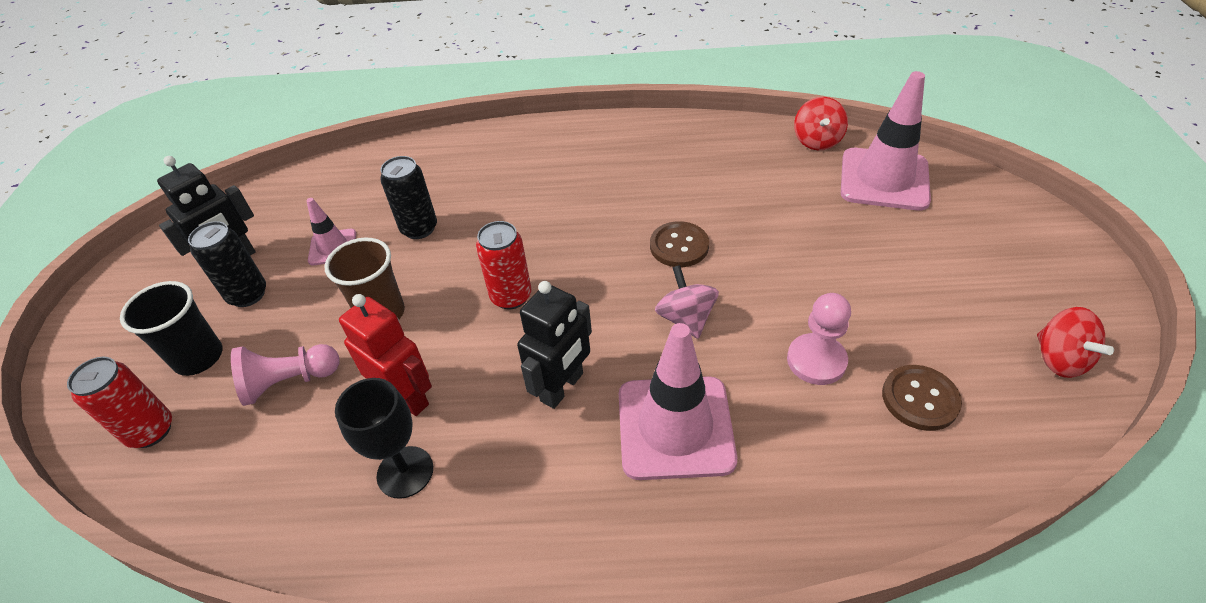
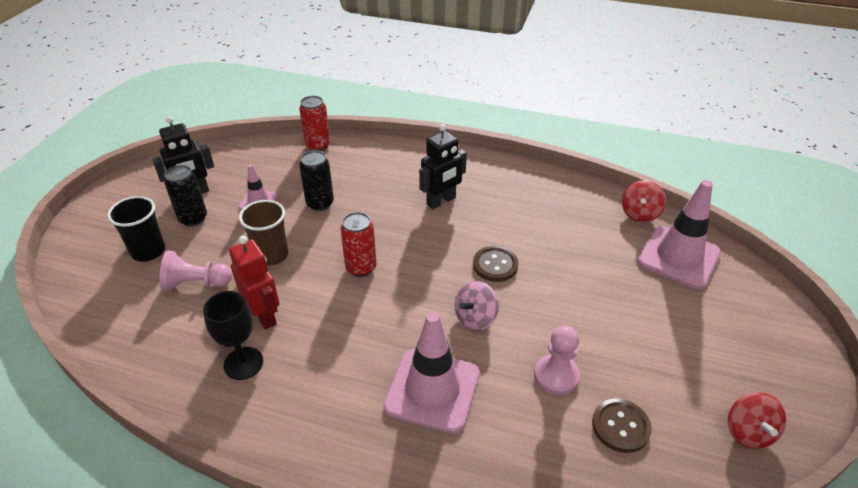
camera: 15 degrees right, 5 degrees down
(151, 431) = (103, 289): red can -> red can (318, 145)
(562, 387) = (368, 340): black robot -> black robot (441, 201)
(686, 319) = (475, 318): pink spinning top -> pink spinning top turned 135 degrees counterclockwise

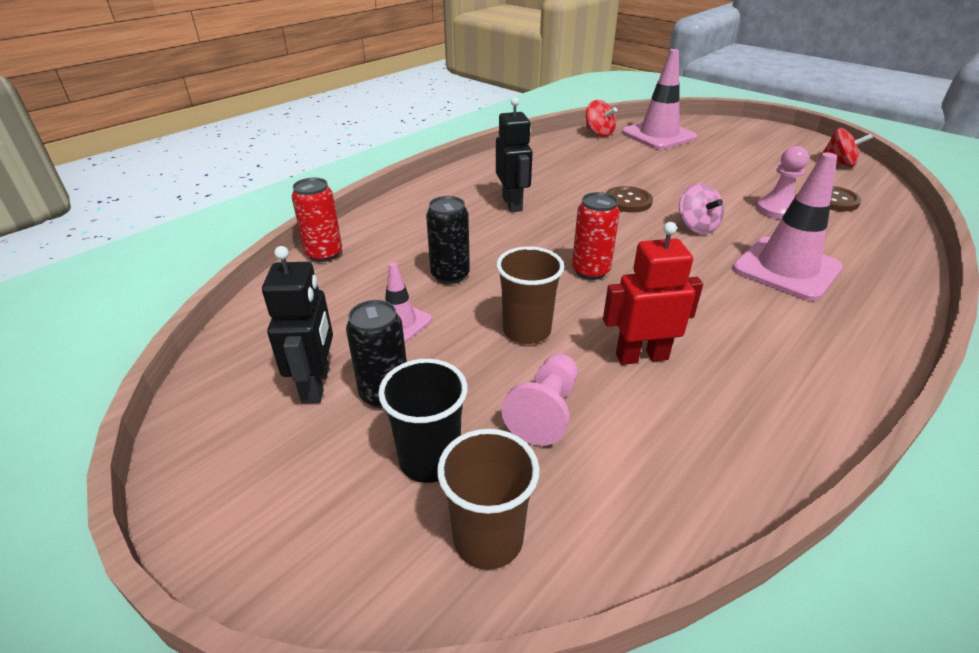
camera: 65 degrees left, 5 degrees down
(101, 287) = (488, 539): none -> brown cup
(243, 363) = (723, 388): black goblet -> none

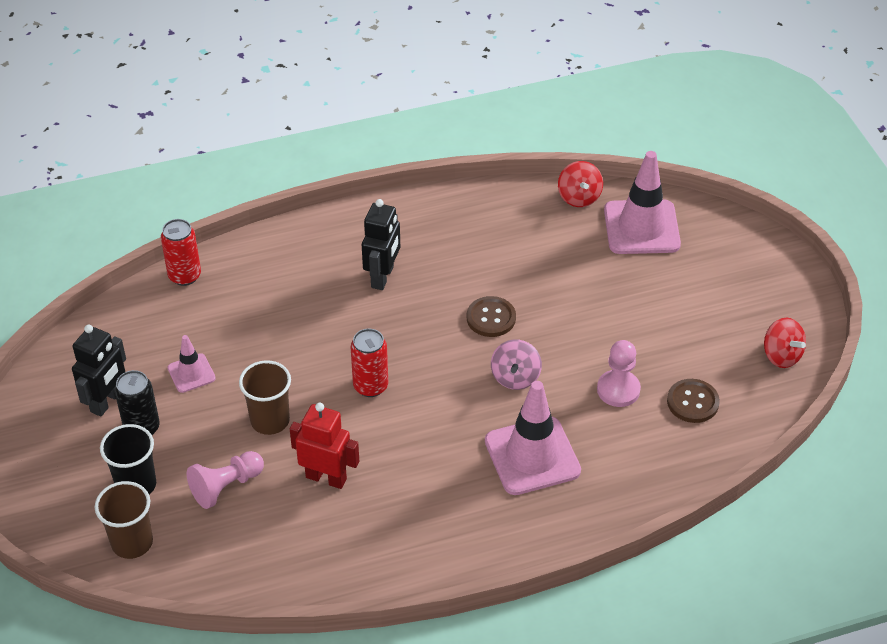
camera: 30 degrees right, 10 degrees up
(450, 275) = (260, 342): black can -> none

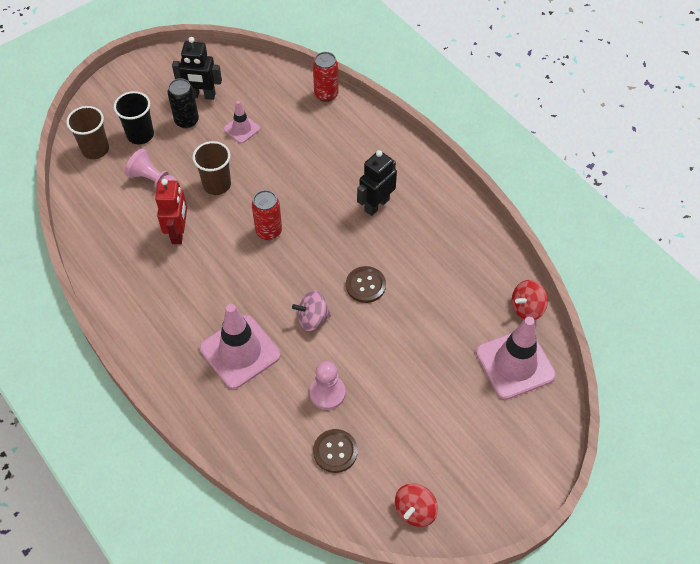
camera: 70 degrees right, 10 degrees up
(383, 277) = (376, 205): black robot -> black robot turned 135 degrees clockwise

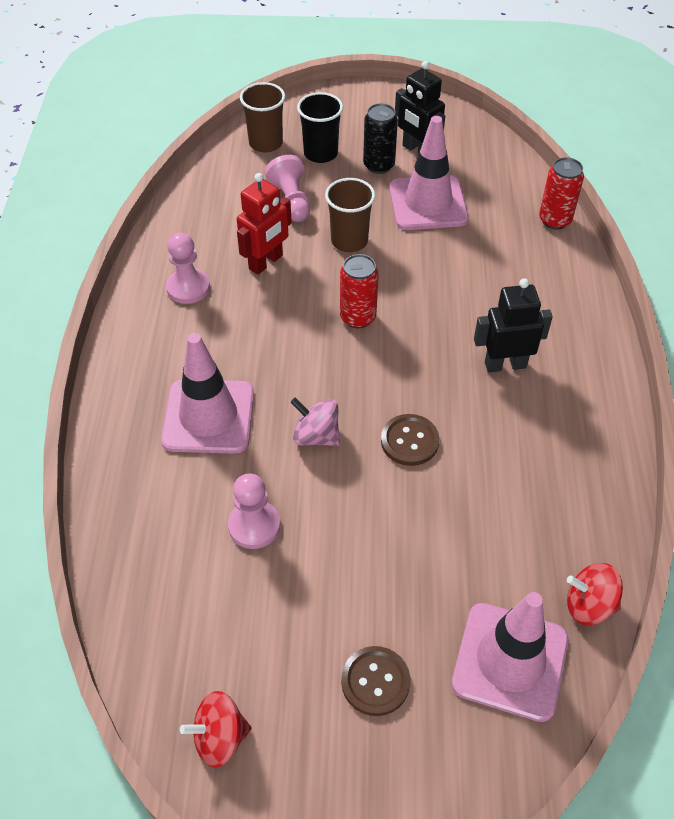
camera: 40 degrees right, 5 degrees down
(145, 281) = (188, 288): none -> pink pawn
(242, 129) = (428, 203): pink traffic cone -> pink traffic cone, size x1.93
(335, 451) = (200, 595): brown button -> brown button (375, 681)

